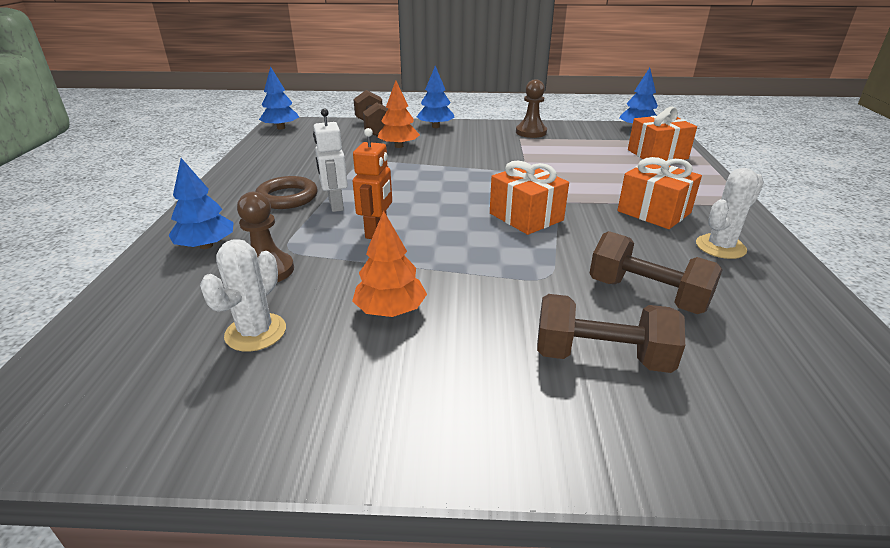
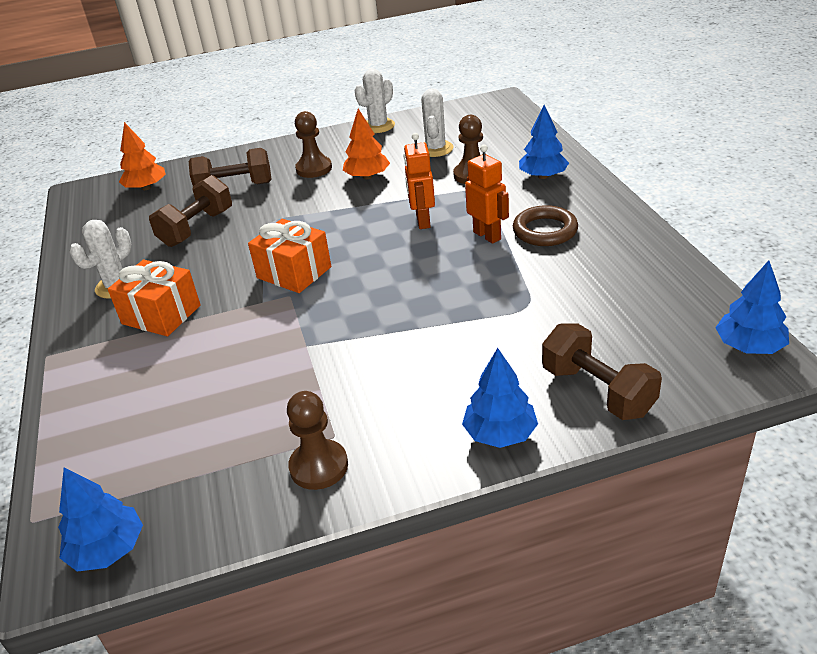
camera: 165 degrees right, 5 degrees up
(279, 444) = (378, 126): none -> white cactus
(335, 205) = (487, 235): white robot -> orange robot
(399, 146) = (512, 352): orange tree -> orange tree (146, 188)
(460, 356) = (314, 169): none -> brown pawn
(647, 295) = (197, 228): brown dumbbell -> brown dumbbell turned 75 degrees counterclockwise
(657, 154) = (107, 450): orange gift -> none

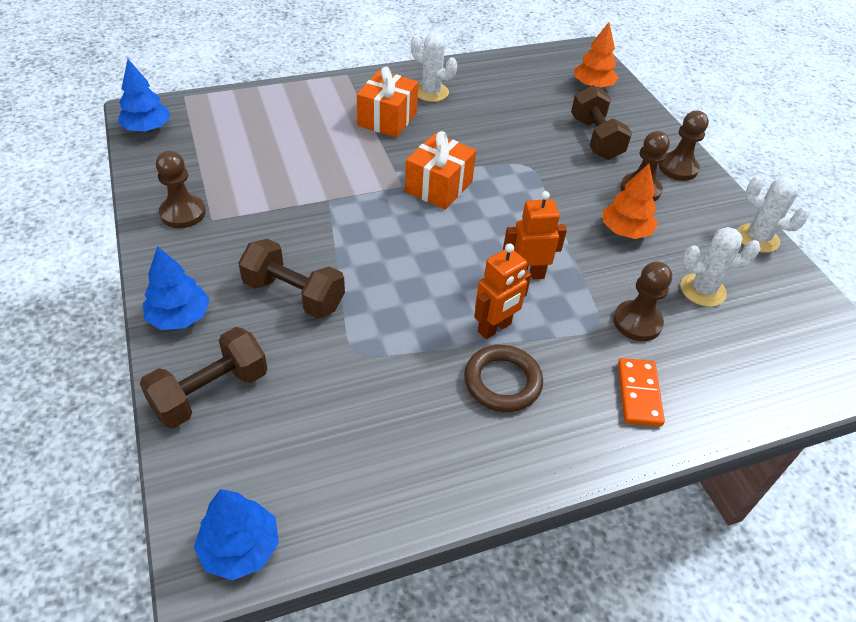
camera: 80 degrees right, 10 degrees up
(197, 228) = (519, 123): brown dumbbell -> brown dumbbell (294, 295)
(287, 151) = (678, 168): none -> brown pawn
(543, 176) = (639, 394): blue tree -> orange domino

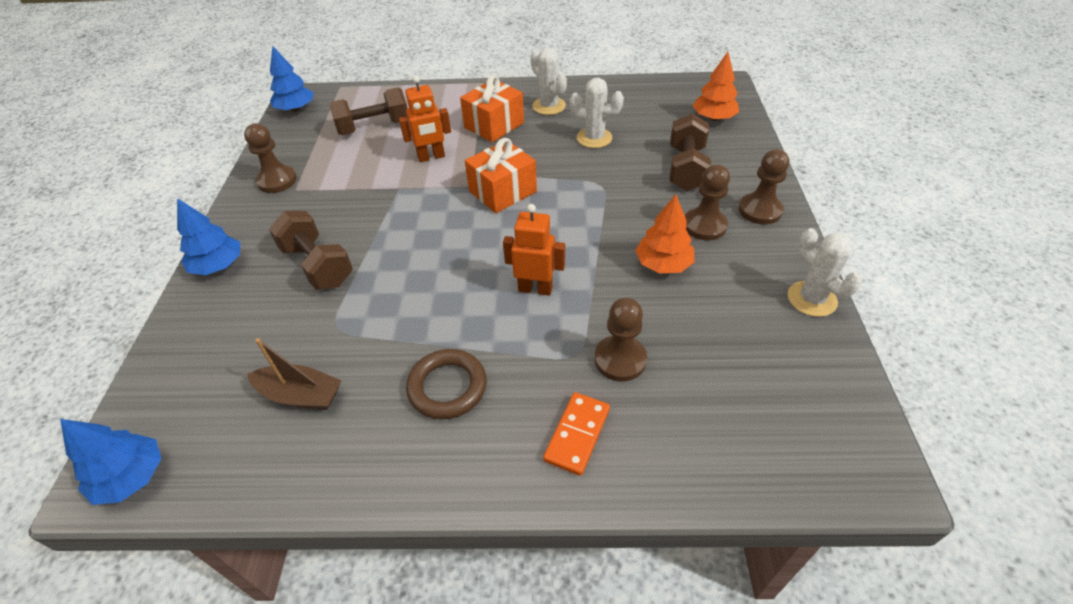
camera: 25 degrees right, 0 degrees up
(210, 392) = (199, 334): brown dumbbell -> brown dumbbell (374, 127)
(365, 424) = (300, 395): none -> brown boat
(494, 328) = (472, 333): orange robot -> orange robot (431, 157)
(702, 290) = (713, 342): white cactus -> white cactus (594, 138)

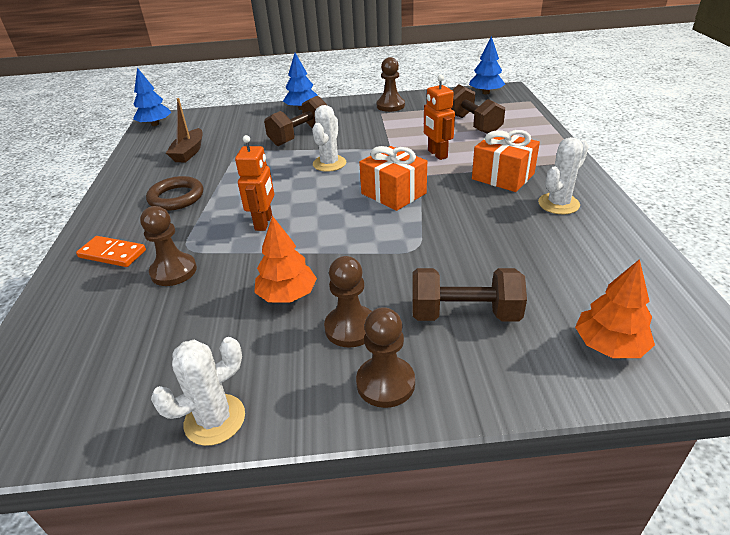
camera: 85 degrees right, 10 degrees down
(594, 138) = (505, 239): white cactus -> white cactus (329, 163)

